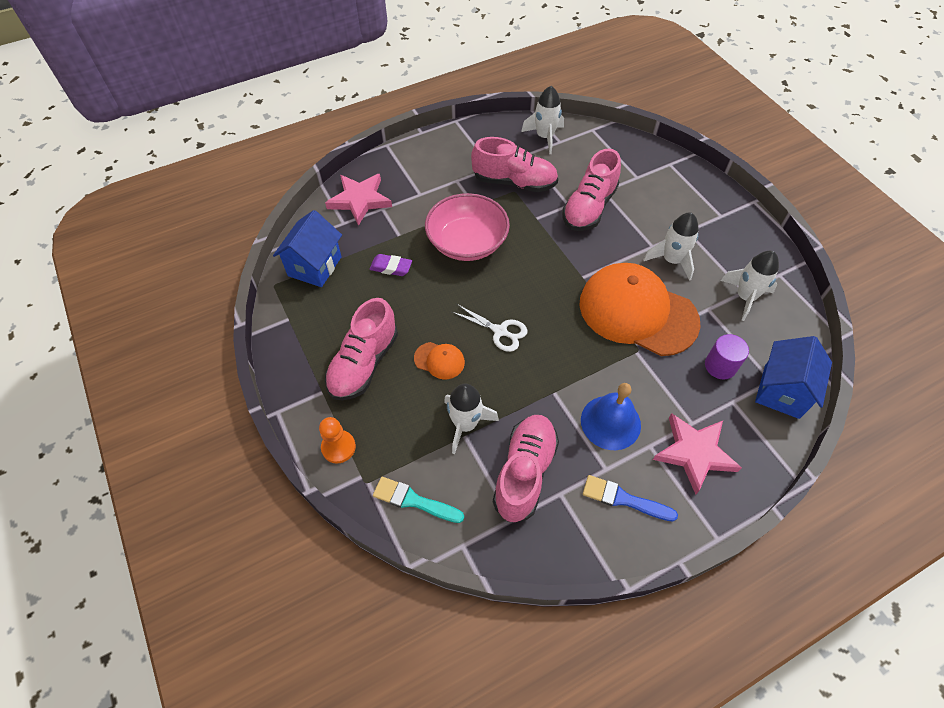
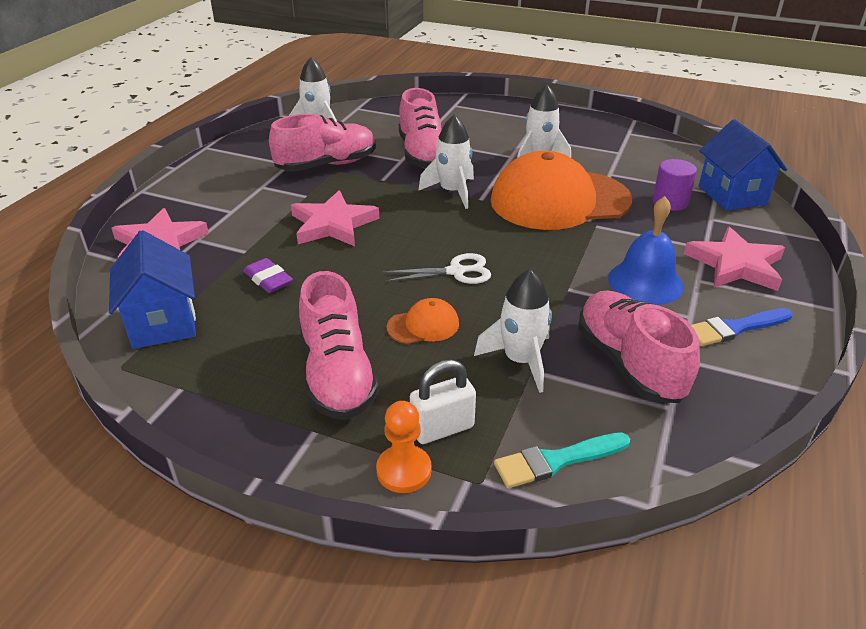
camera: 40 degrees left, 20 degrees down
(380, 437) = (442, 428): none -> white padlock
(391, 267) = (268, 280): purple eraser -> purple eraser turned 75 degrees clockwise
(467, 242) = (333, 224): pink bowl -> pink star
(745, 297) = (625, 155): white rocket -> white rocket (452, 192)

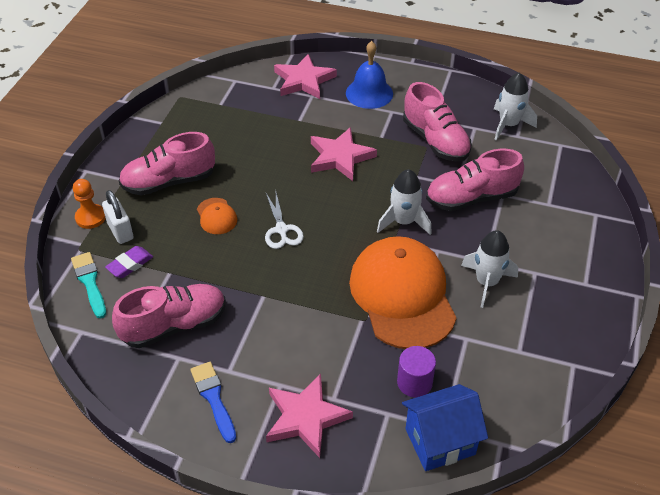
camera: 85 degrees right, 10 degrees up
(163, 323) = (218, 102): blue house -> none
(268, 280) = (265, 137): purple eraser -> purple eraser (130, 264)
(520, 361) = (179, 266): white rocket -> none
(645, 282) = (274, 346): blue bell -> blue bell (369, 93)

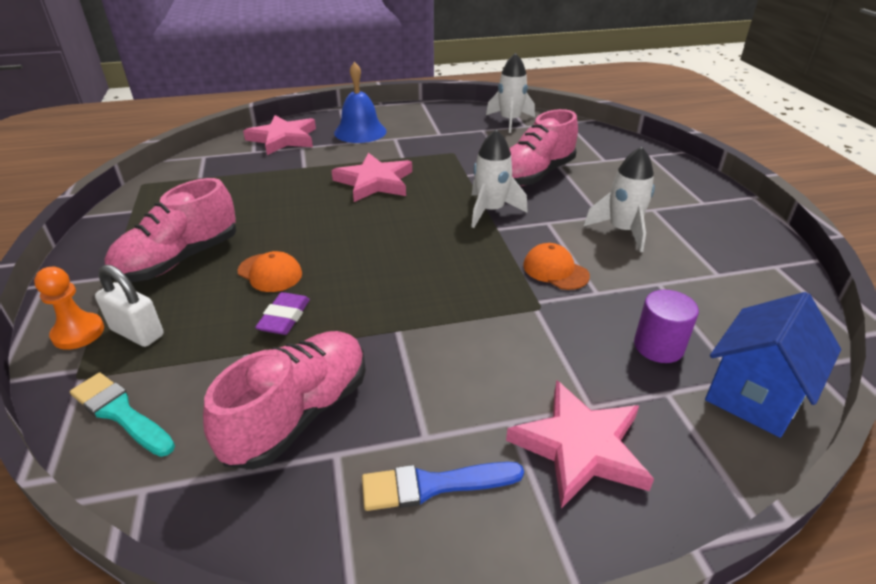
camera: 30 degrees left, 10 degrees down
(130, 264) = (177, 366): purple eraser -> purple eraser (284, 318)
(213, 398) = (433, 485): blue brush -> blue brush turned 45 degrees counterclockwise
(281, 230) = (363, 259): white scissors -> none
(402, 295) = (555, 270): orange cap -> orange cap, size x0.41
(435, 141) = (457, 146): pink shoe -> none

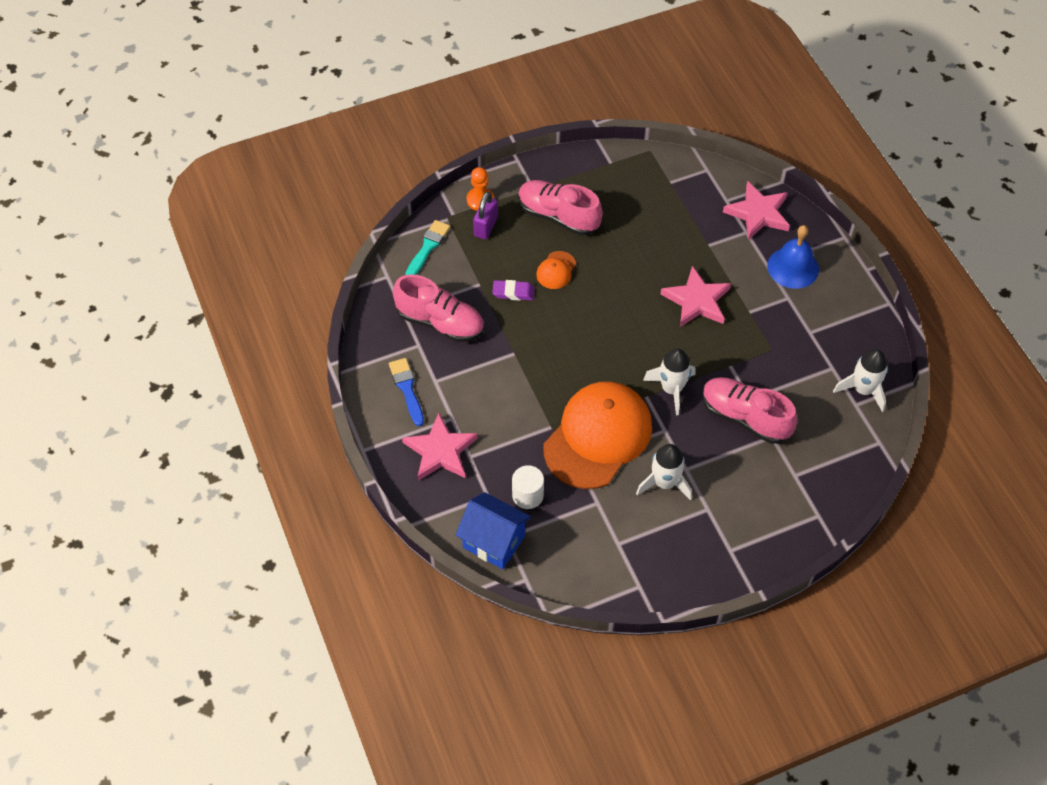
camera: 80 degrees right, 20 degrees up
(137, 332) = (486, 227): white padlock -> purple padlock
(555, 270) = (598, 437): orange cap -> orange cap, size x2.44
(658, 346) = (527, 495): purple cylinder -> white cylinder

